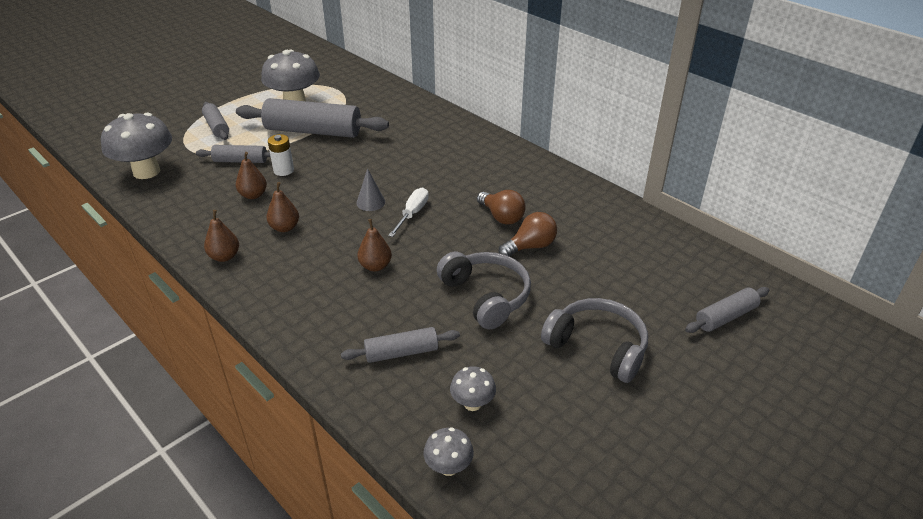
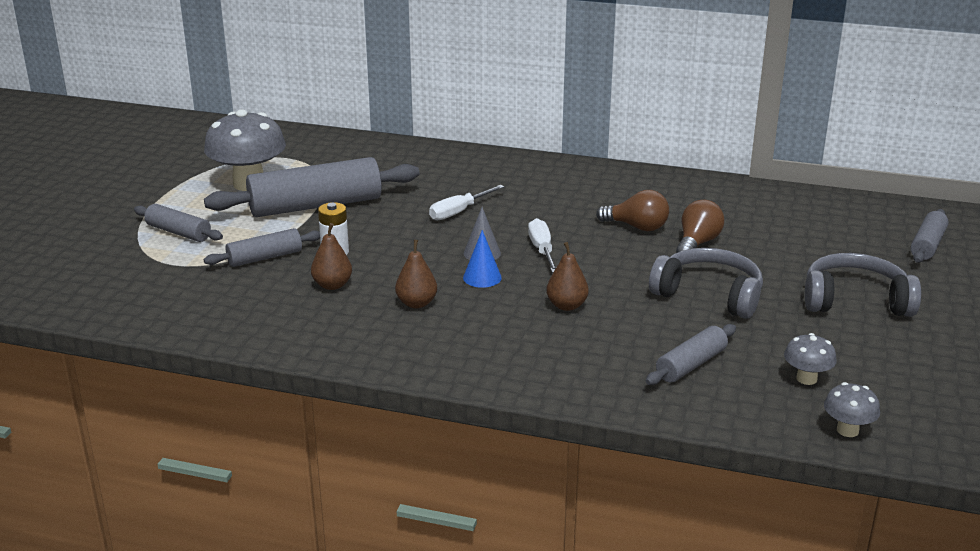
camera: 30 degrees left, 10 degrees down
(146, 172) = (151, 302): grey mushroom -> none
(224, 257) = (384, 350): brown pear -> none
(348, 222) = (482, 277): none -> blue cone
(394, 164) = (459, 212): none -> white screwdriver

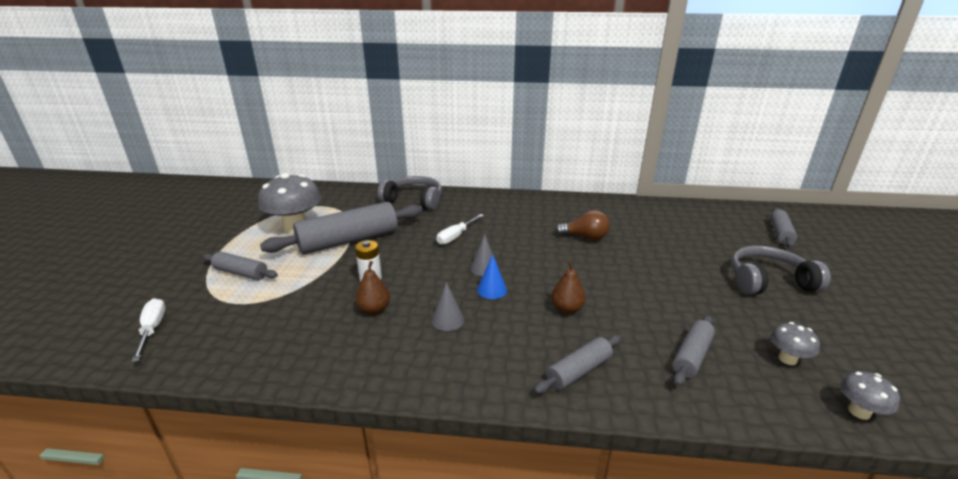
camera: 10 degrees left, 0 degrees up
(265, 257) = (314, 289): grey rolling pin -> grey rolling pin (579, 371)
(416, 303) = (447, 320): brown pear -> grey cone
(542, 250) = (527, 262): white screwdriver -> white screwdriver (152, 329)
(697, 243) = (632, 246): brown light bulb -> none
(709, 295) = (666, 287): grey headphones -> grey headphones (414, 200)

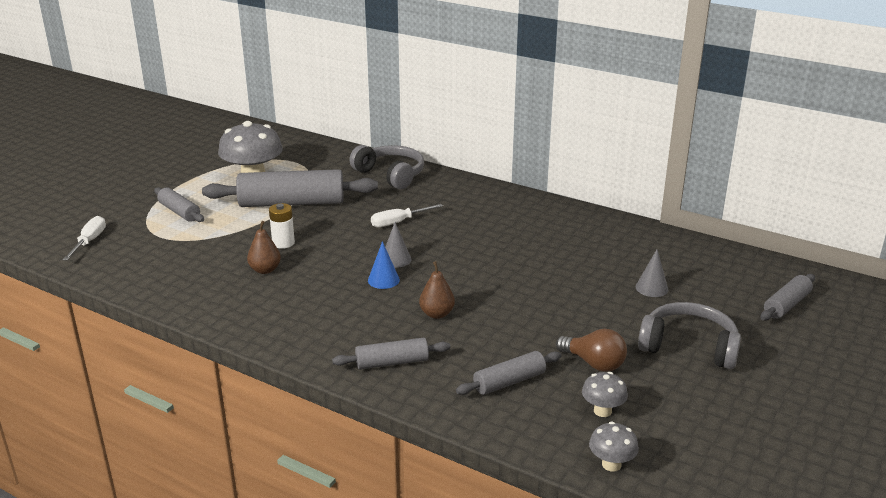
camera: 25 degrees right, 0 degrees up
(447, 320) = (319, 294): grey cone -> grey cone (651, 288)
(585, 237) = (536, 254): brown light bulb -> brown light bulb (594, 363)

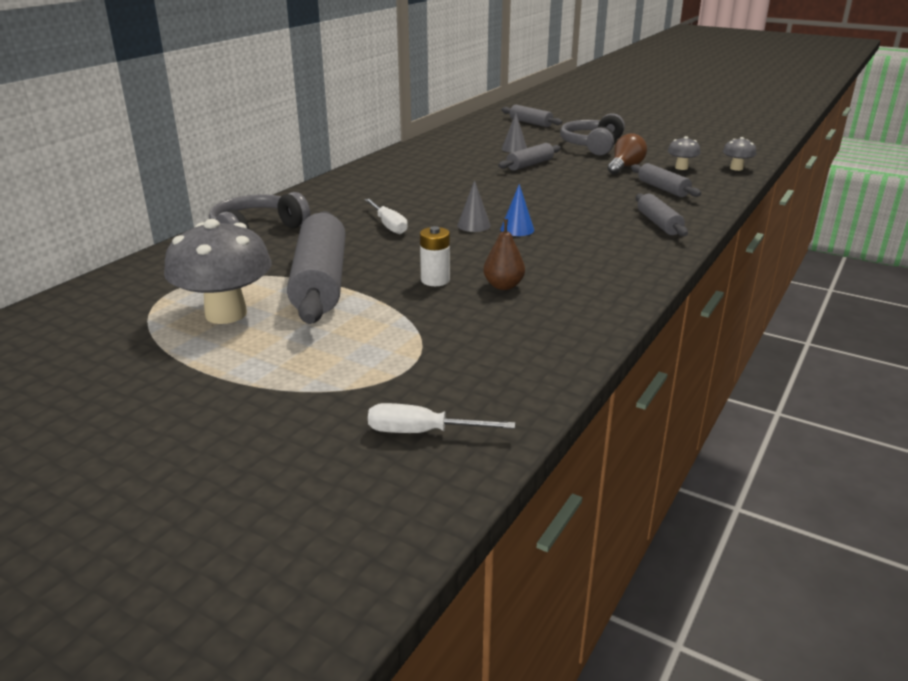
camera: 90 degrees left, 0 degrees up
(179, 212) = (325, 362): grey rolling pin -> grey rolling pin (530, 165)
(437, 314) = (574, 209): brown pear -> none

